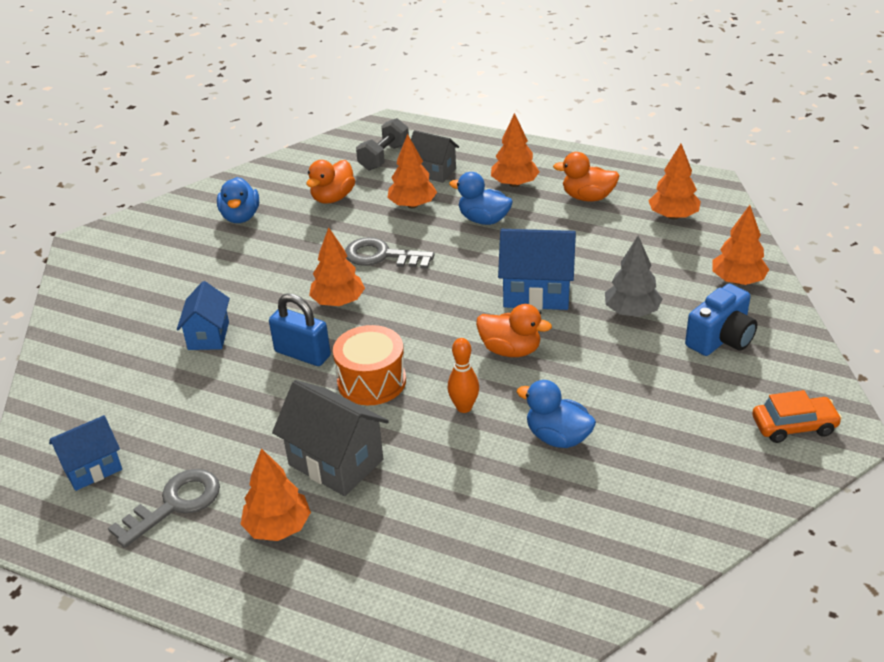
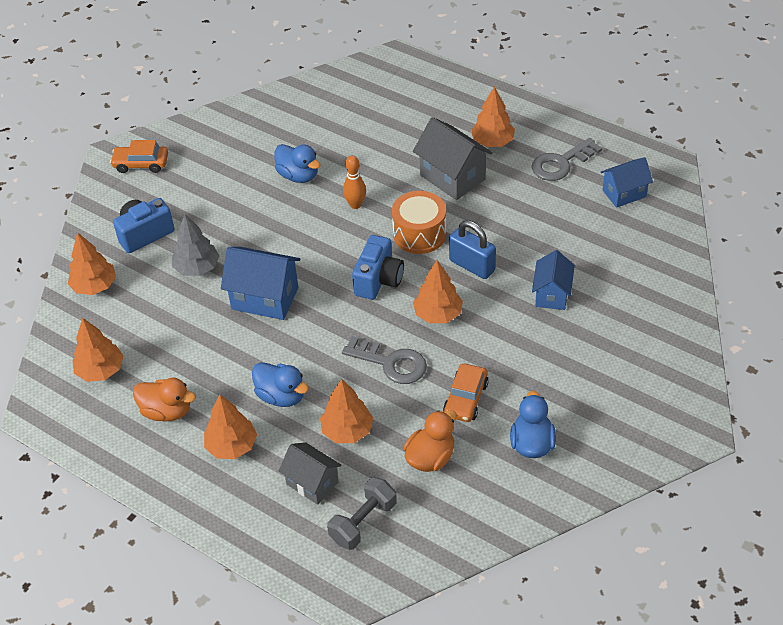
camera: 170 degrees left, 10 degrees up
(303, 239) = (466, 399): none -> orange car
(412, 326) = (378, 280): none -> blue camera
(510, 350) = (306, 246): orange duck -> none

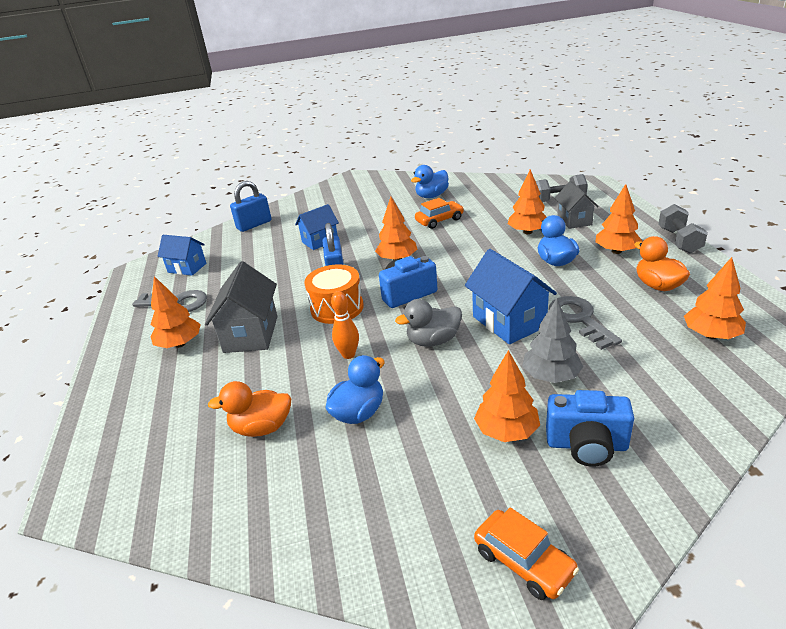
camera: 135 degrees left, 15 degrees down
(95, 286) = (685, 415): orange tree -> orange tree (506, 431)
(177, 502) = (679, 241): none -> grey dumbbell
(298, 176) = (359, 413): blue duck -> blue duck turned 45 degrees clockwise
(306, 249) = (433, 341): none -> grey duck
(391, 363) = (461, 249): grey key -> grey key (579, 319)
(430, 458) = (491, 208): orange duck -> orange duck (262, 428)
(664, 276) = (254, 225): none -> blue padlock

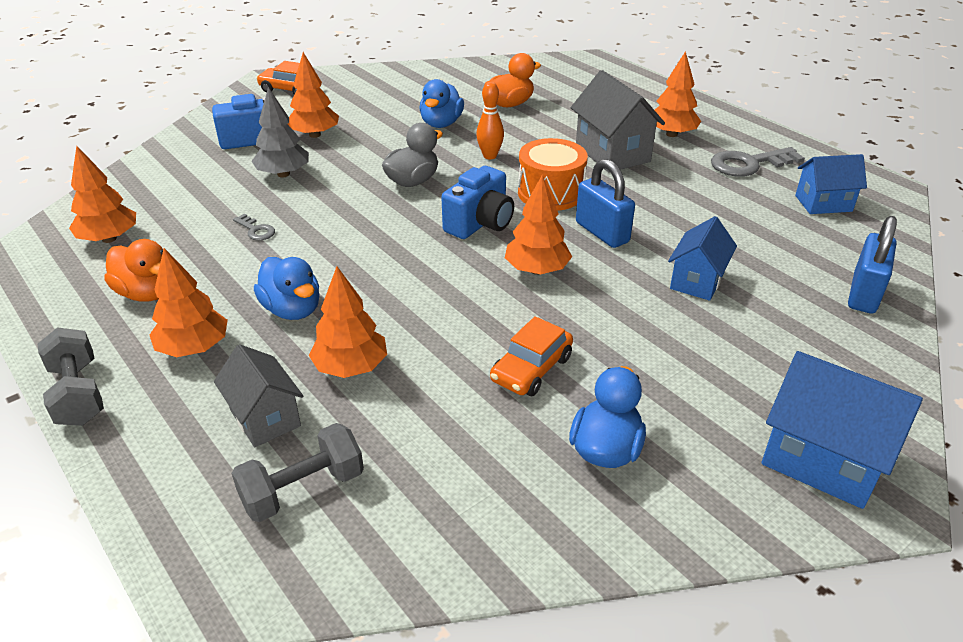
camera: 150 degrees right, 5 degrees up
(508, 322) = (338, 213): blue house -> blue house (822, 460)
(579, 319) = (256, 230): grey key -> grey key, size x0.51

